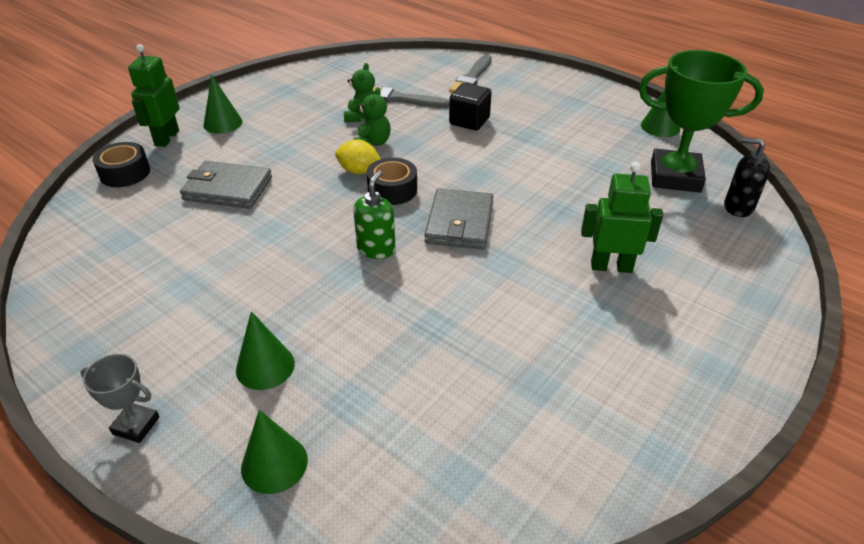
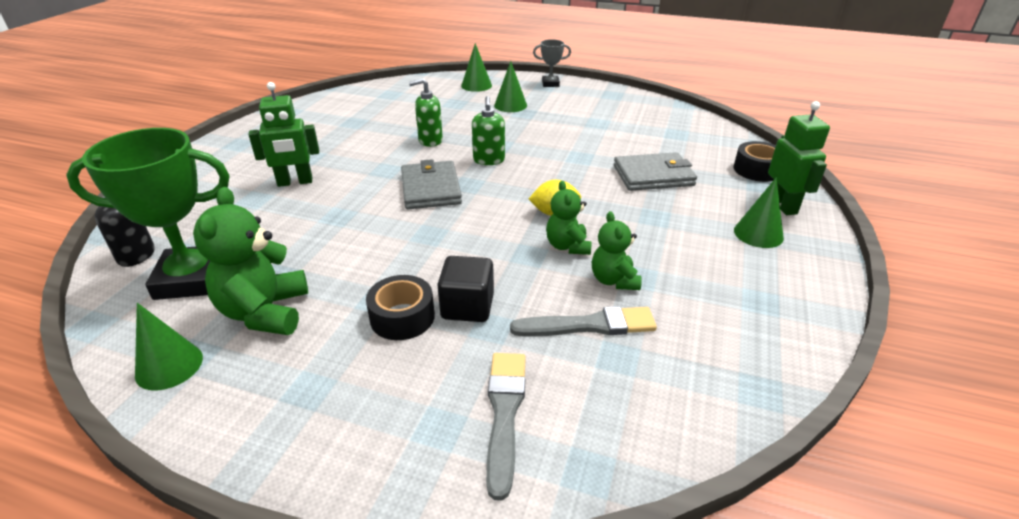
camera: 160 degrees right, 5 degrees down
(392, 190) = (508, 203): black tape -> black tape (402, 317)
(431, 304) = (430, 141): none -> green soap dispenser
(608, 143) = (265, 312): none -> green teddy bear

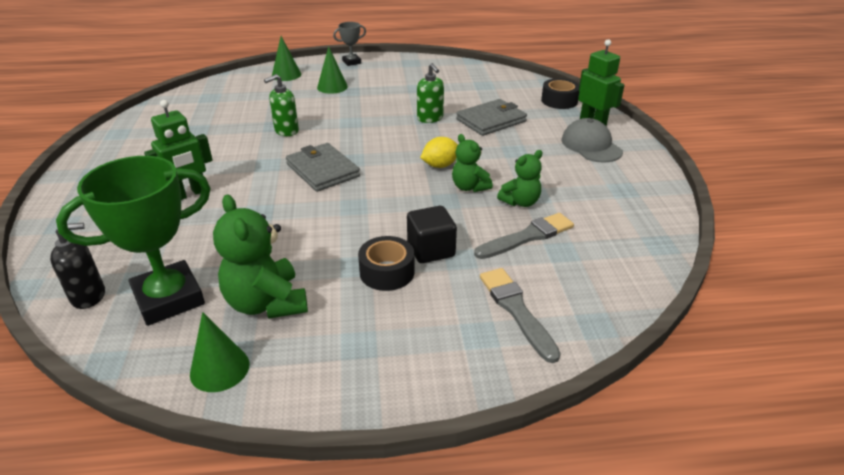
camera: 25 degrees left, 0 degrees up
(489, 160) = (353, 136): green soap dispenser -> green soap dispenser (430, 118)
(614, 280) = (520, 202): green teddy bear -> green teddy bear turned 90 degrees counterclockwise
(758, 234) = (591, 145): green cone -> grey cap

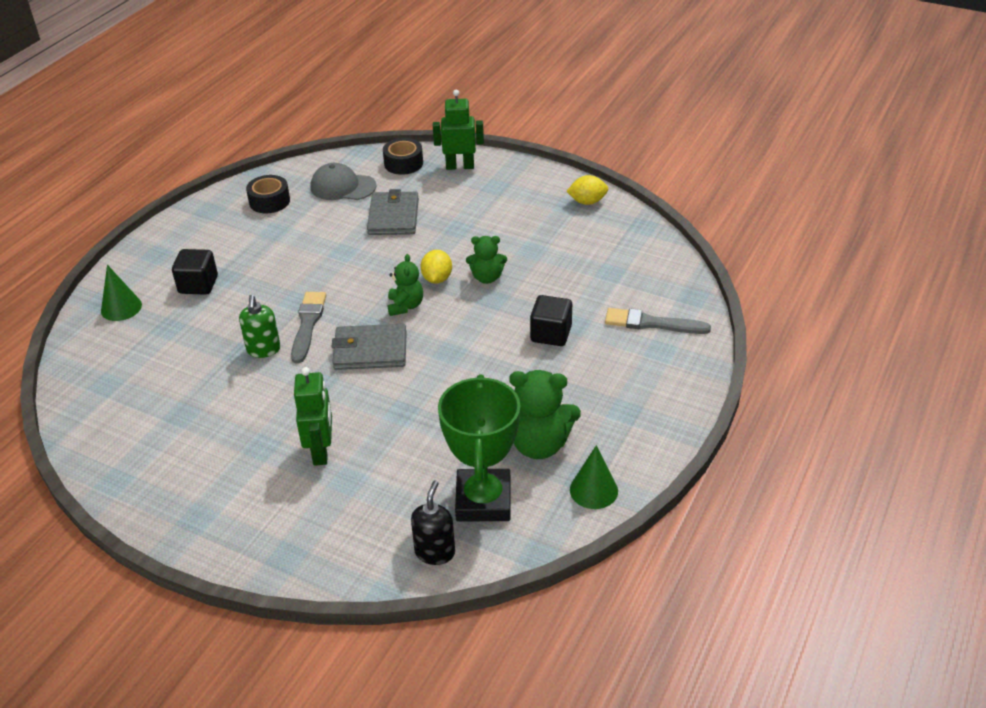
camera: 55 degrees left, 5 degrees up
(332, 87) = (198, 285): green cone -> black cube
(351, 62) = (151, 249): grey trophy -> none
(387, 272) = (557, 367): black tape -> black tape (269, 201)
(430, 118) = (348, 249): green soap dispenser -> none
(520, 202) = (534, 262): green teddy bear -> green teddy bear (405, 306)
(527, 237) = (579, 280): grey brush -> grey brush (308, 324)
(591, 145) = (493, 187): grey cap -> grey cap (342, 187)
(645, 198) = (587, 202): none -> yellow lemon

